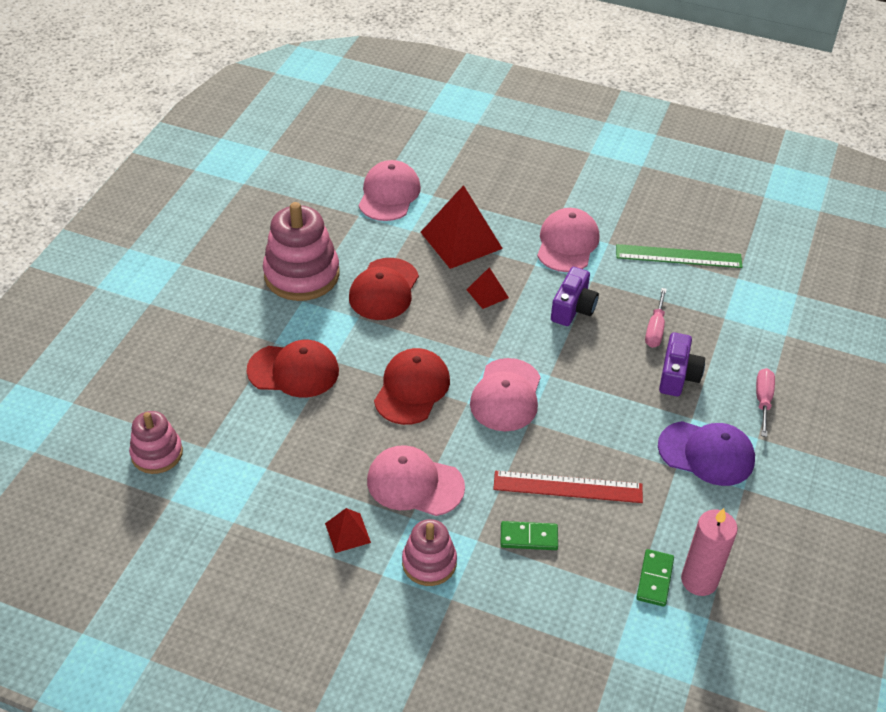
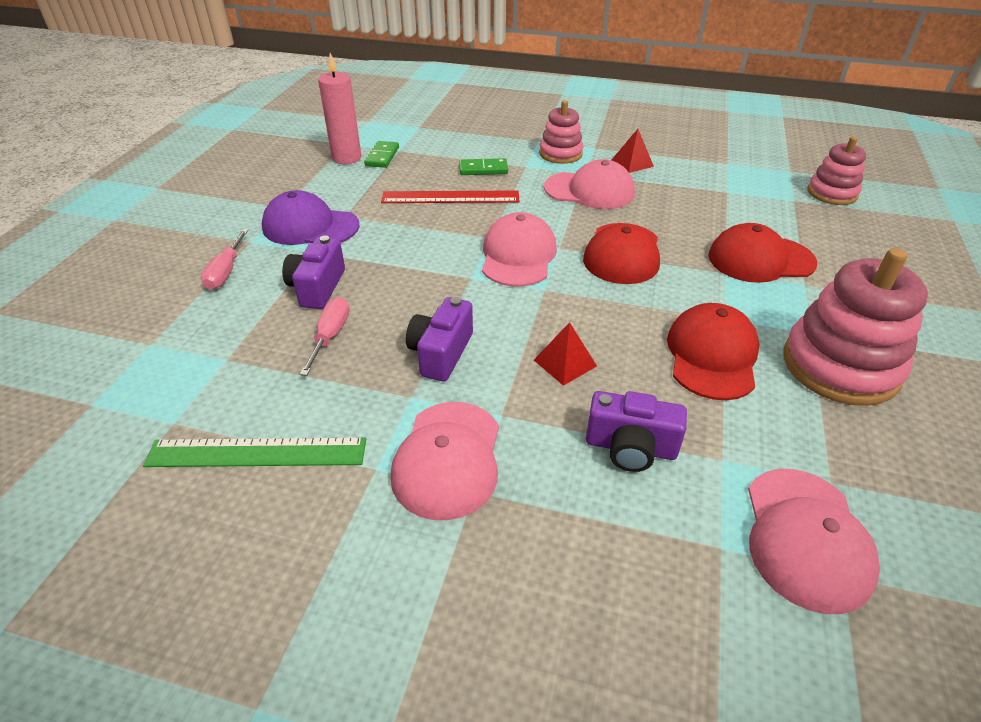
camera: 175 degrees right, 5 degrees down
(461, 240) = (630, 447): red pyramid -> purple camera

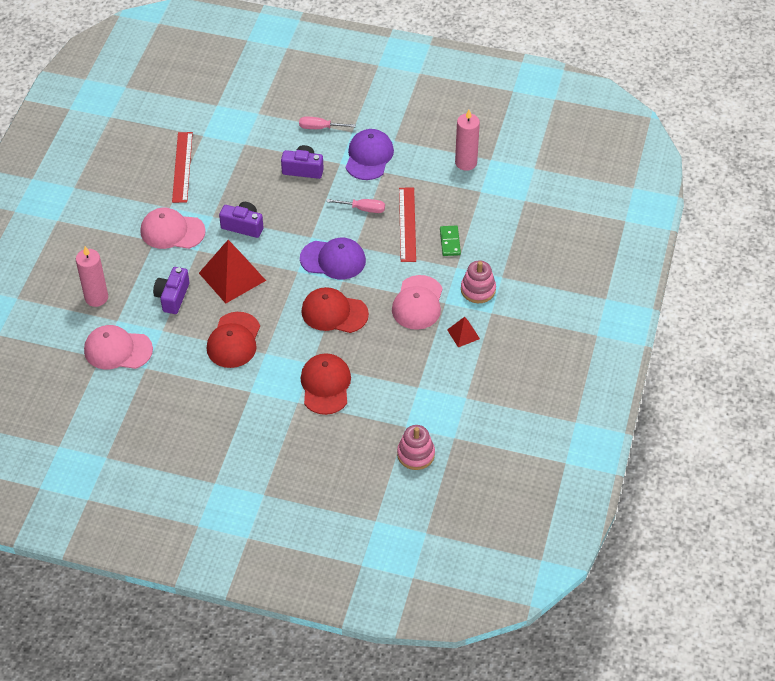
camera: 90 degrees right, 10 degrees up
(257, 452) = (182, 167): green ruler -> red ruler
(330, 336) = (260, 180): pink screwdriver -> pink screwdriver (363, 209)
(382, 156) = (469, 182): green domino -> none
(518, 256) = (333, 260): pink cap -> purple cap
(565, 363) = (232, 276): red pyramid -> red pyramid, size x2.03
(664, 600) = (96, 298): none -> pink candle
(712, 355) = (233, 340): red cap -> red cap turned 90 degrees clockwise
(840, 366) = (221, 396): pink stacking toy -> none

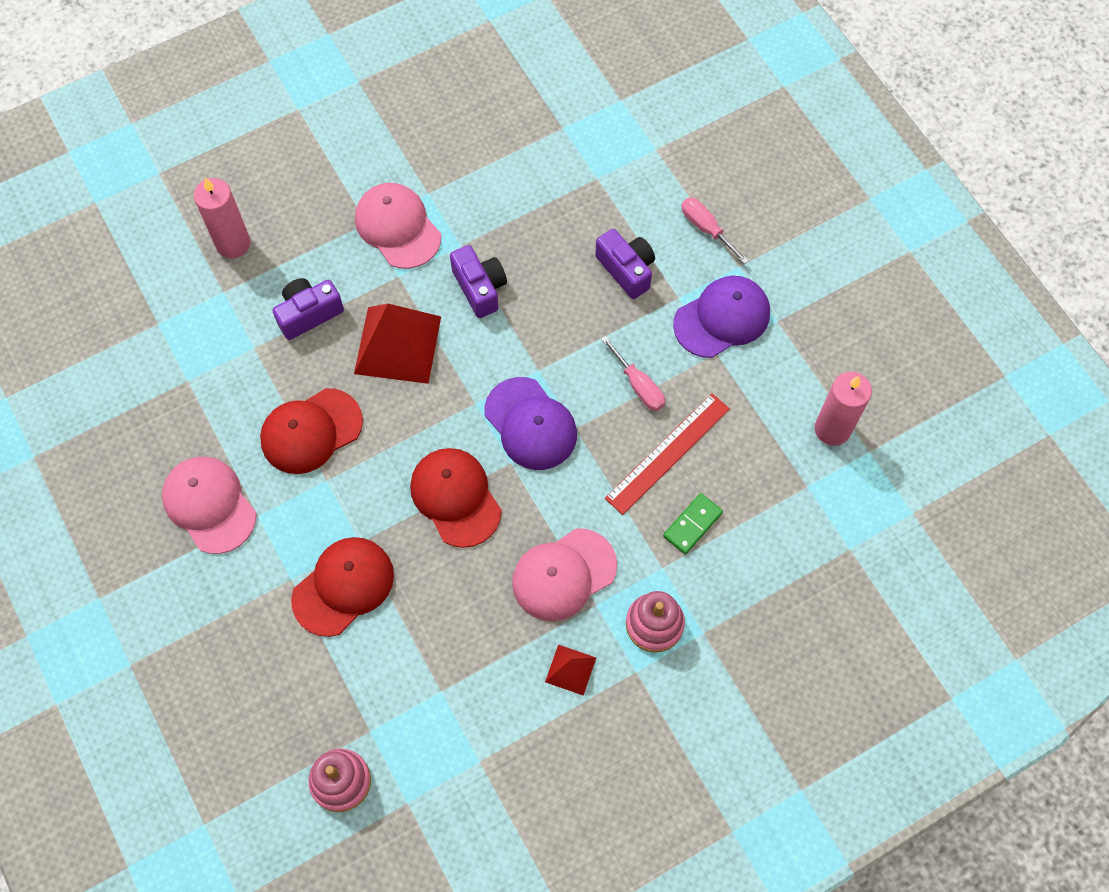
camera: 45 degrees right, 15 degrees up
(117, 350) = (184, 330): pink cap -> pink cap (209, 505)
(182, 167) = (497, 151): red ruler -> none

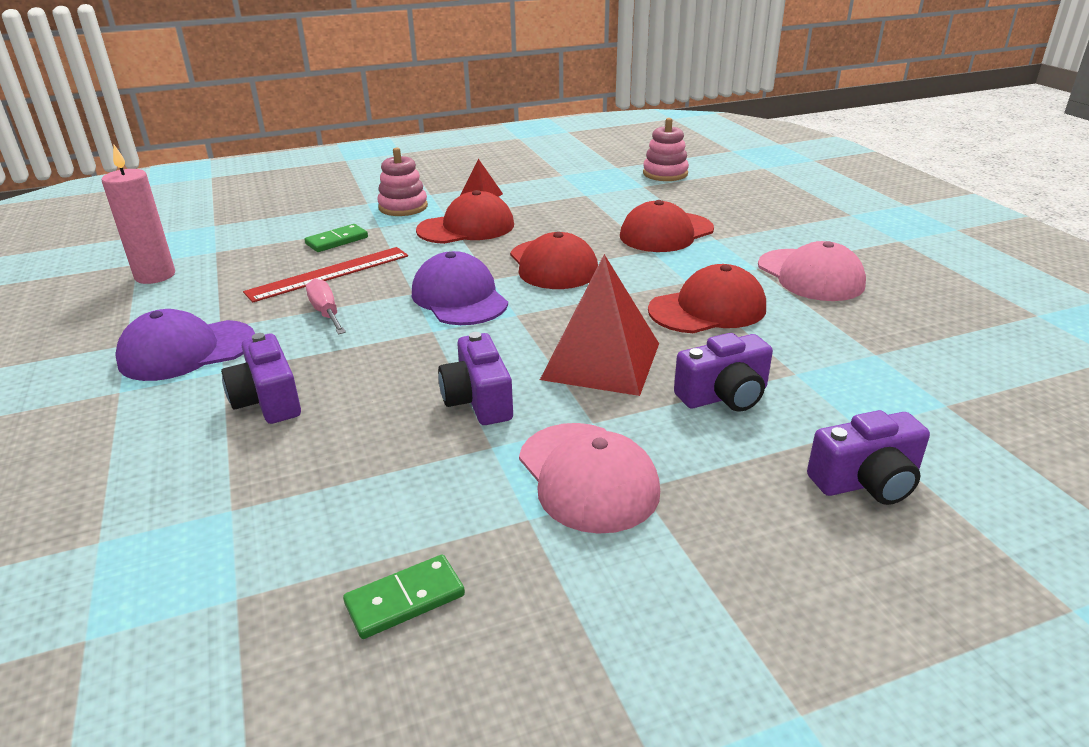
camera: 170 degrees left, 35 degrees down
(233, 244) = (866, 482): pink candle -> purple camera
(479, 137) = (405, 600): none -> green domino
(563, 574) = (466, 227): pink cap -> red cap
(706, 229) = (121, 431): pink screwdriver -> none

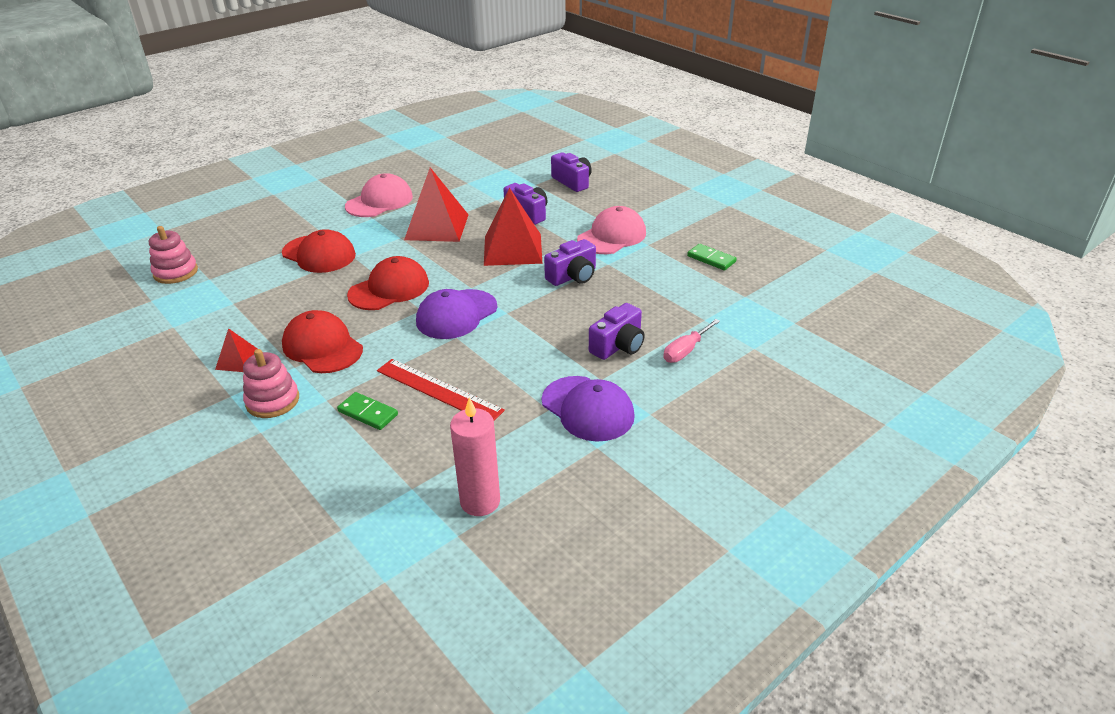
camera: 110 degrees left, 5 degrees up
(326, 313) = (503, 366): pink screwdriver -> pink screwdriver (685, 351)
(708, 309) = (437, 227): red cap -> red pyramid

